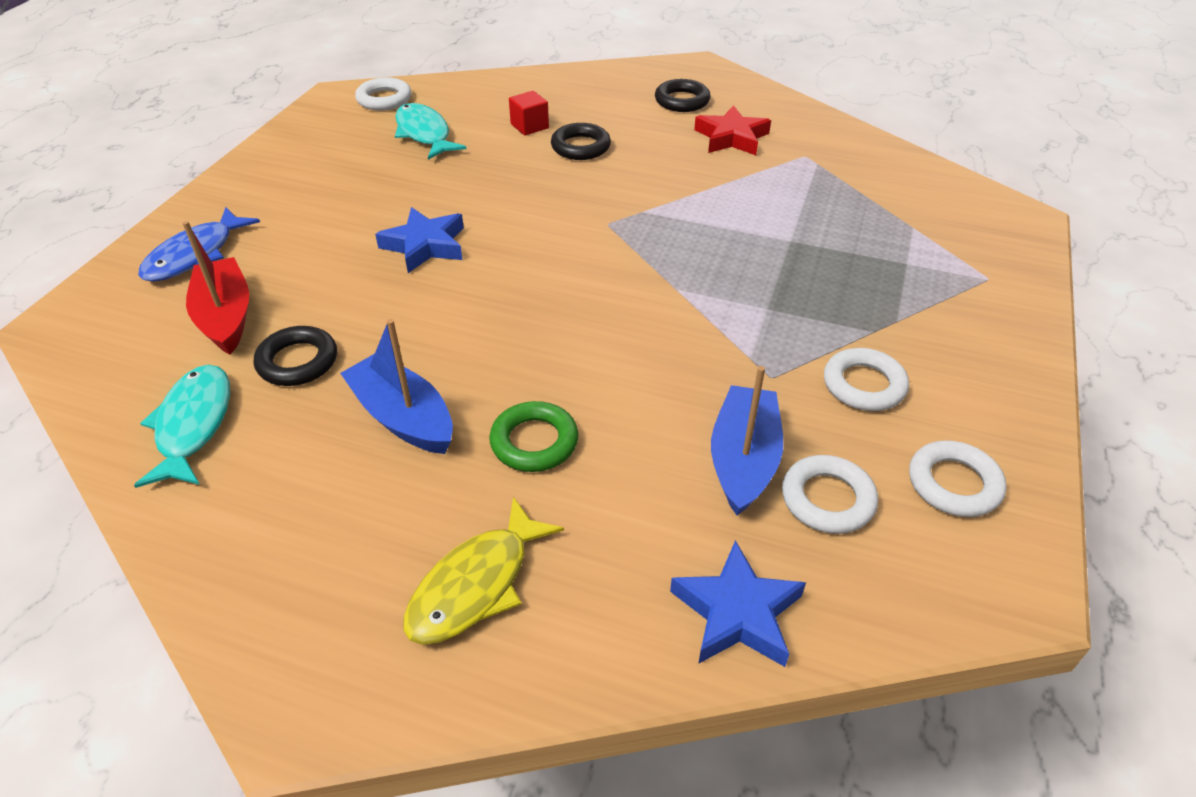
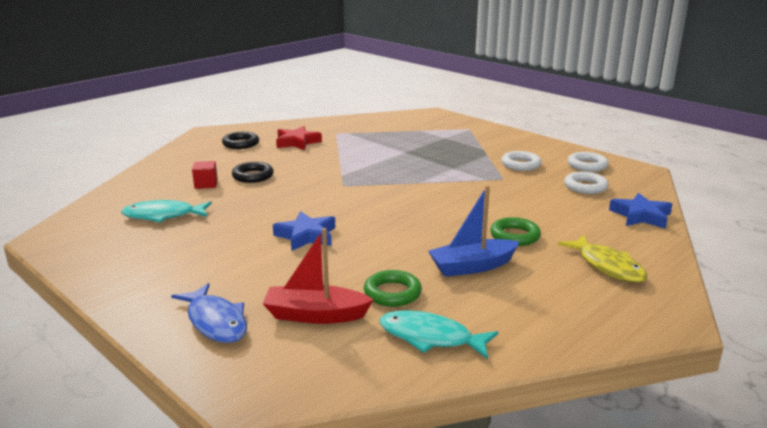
camera: 65 degrees left, 20 degrees down
(297, 361) = (392, 293): black ring -> green ring
(384, 99) = (87, 221): white ring -> none
(743, 460) = (554, 196): blue boat -> none

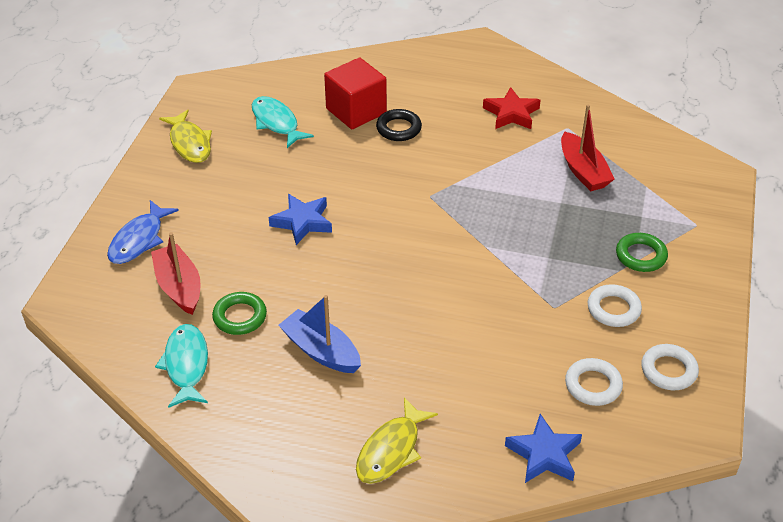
camera: 60 degrees right, 20 degrees up
(118, 260) = (189, 143): none -> yellow fish
(206, 184) = (356, 111): red cube -> red cube, size x2.00
(241, 144) = (470, 80): black ring -> none
(383, 140) = (583, 171): none -> red boat
(515, 236) = (408, 361): green ring -> green ring (641, 256)

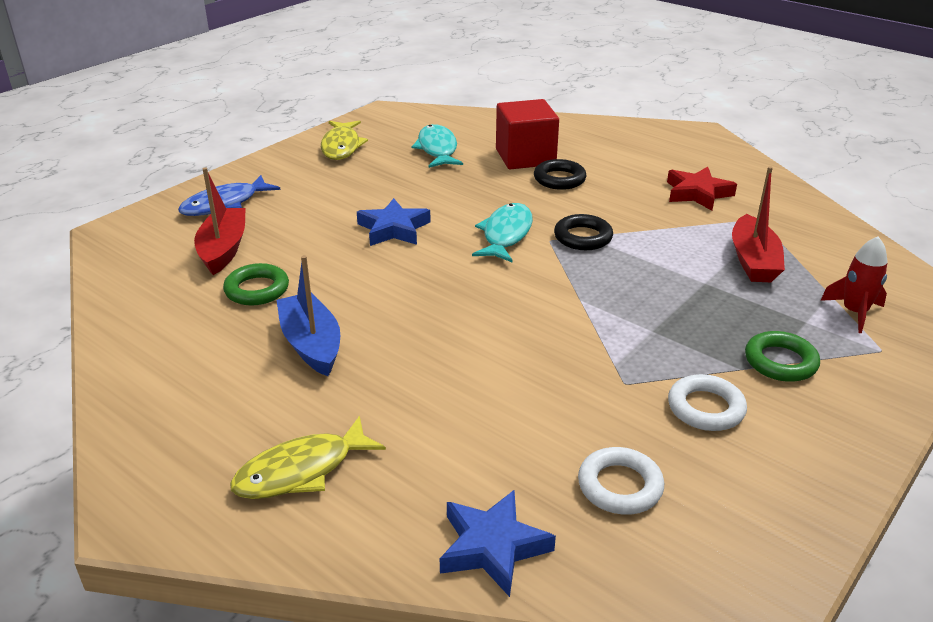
camera: 25 degrees right, 10 degrees down
(186, 365) = (164, 315): turquoise fish -> turquoise fish (506, 234)
(452, 185) = (583, 237): none -> black ring
(668, 198) = (854, 313): none -> red rocket
(668, 370) = (744, 504): white ring -> none

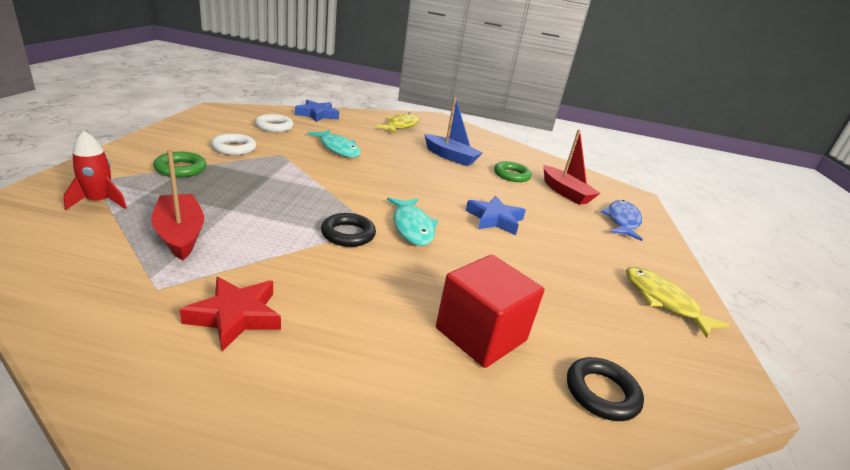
camera: 145 degrees right, 5 degrees down
(437, 149) = (582, 322): turquoise fish -> turquoise fish (338, 148)
(559, 179) = (414, 303): black ring -> black ring (601, 393)

